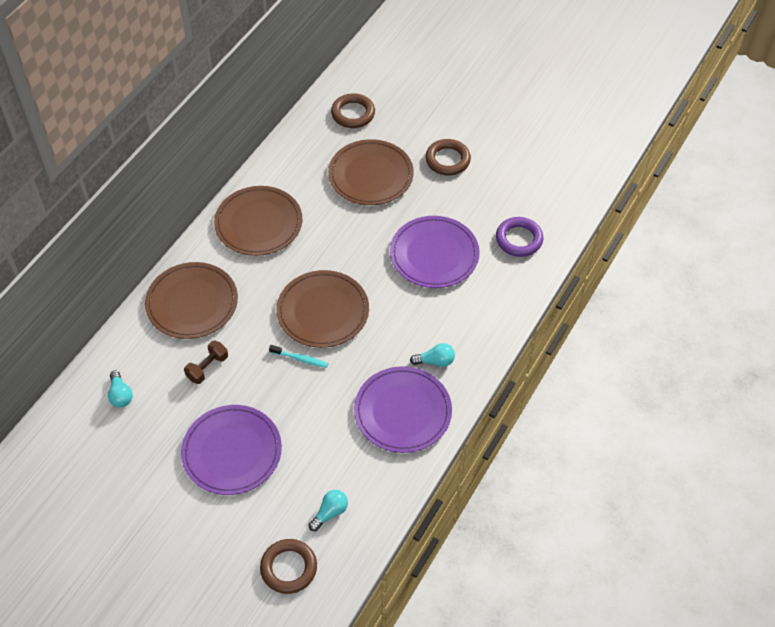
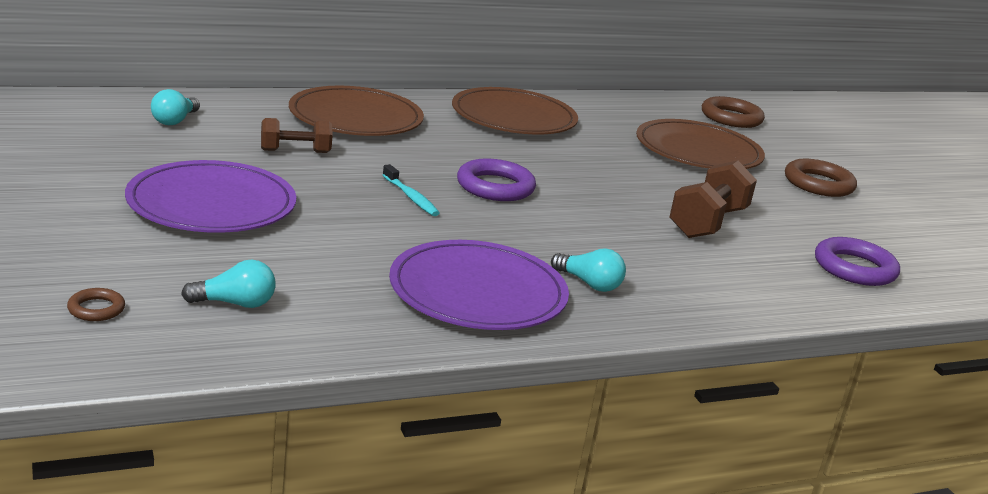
camera: 35 degrees right, 30 degrees down
(289, 568) = (96, 309): brown ring -> brown ring, size x0.51
(323, 311) = (495, 187): brown plate -> purple ring
(434, 254) = (708, 223): purple plate -> brown dumbbell

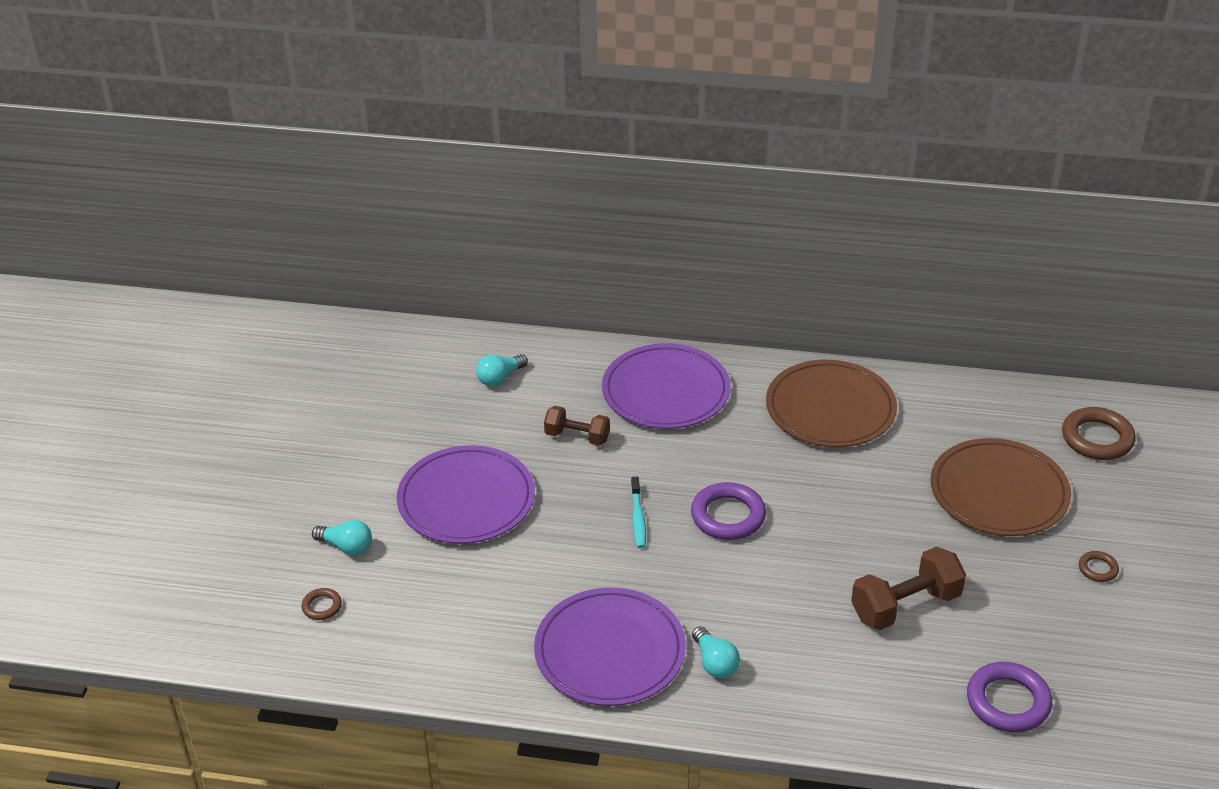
camera: 35 degrees right, 15 degrees up
(235, 303) = (416, 622): turquoise light bulb -> turquoise light bulb (346, 546)
(356, 117) = (666, 391): brown plate -> purple plate
(818, 184) = (1098, 569): brown ring -> brown ring, size x0.51

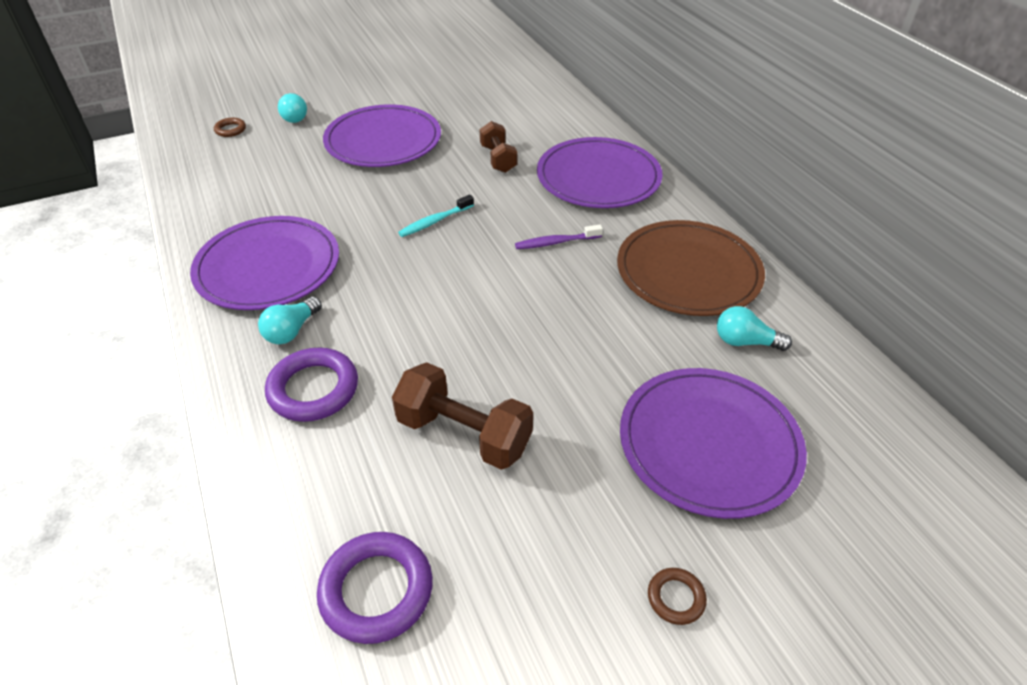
camera: 55 degrees right, 5 degrees up
(500, 378) = (524, 105): turquoise light bulb -> turquoise light bulb (745, 342)
(728, 516) = (483, 267): purple ring -> purple ring (313, 389)
(733, 460) = (556, 242): none -> purple toothbrush
(999, 492) = (709, 444): brown plate -> purple plate
(1097, 438) = (902, 503): brown ring -> none

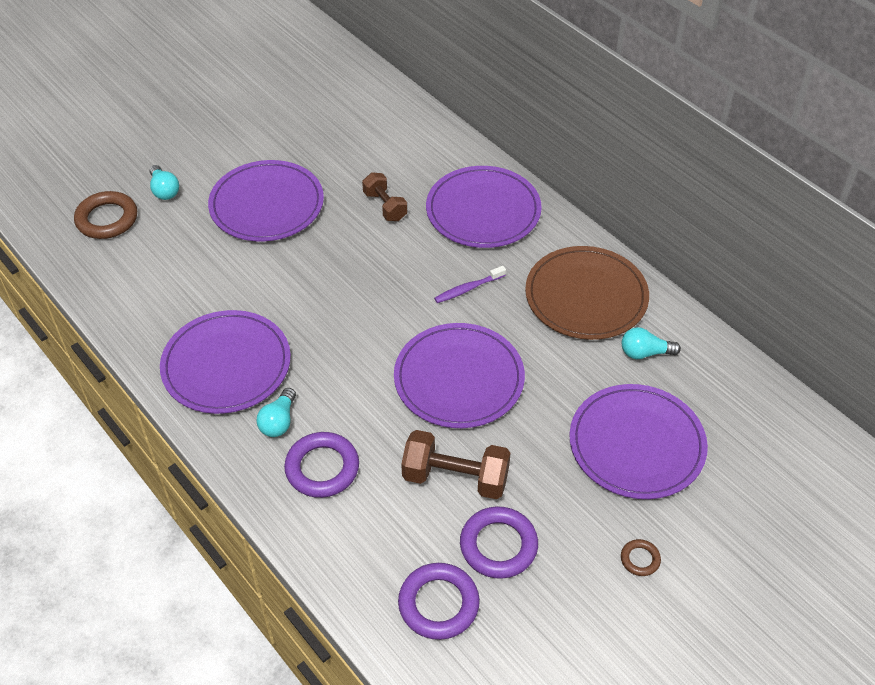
camera: 15 degrees left, 5 degrees up
(230, 130) = (107, 219): brown ring -> brown ring, size x1.98
(435, 221) = (354, 288): turquoise toothbrush -> none
(486, 531) = (498, 545): none -> purple ring
(511, 327) = (459, 379): none -> purple plate

